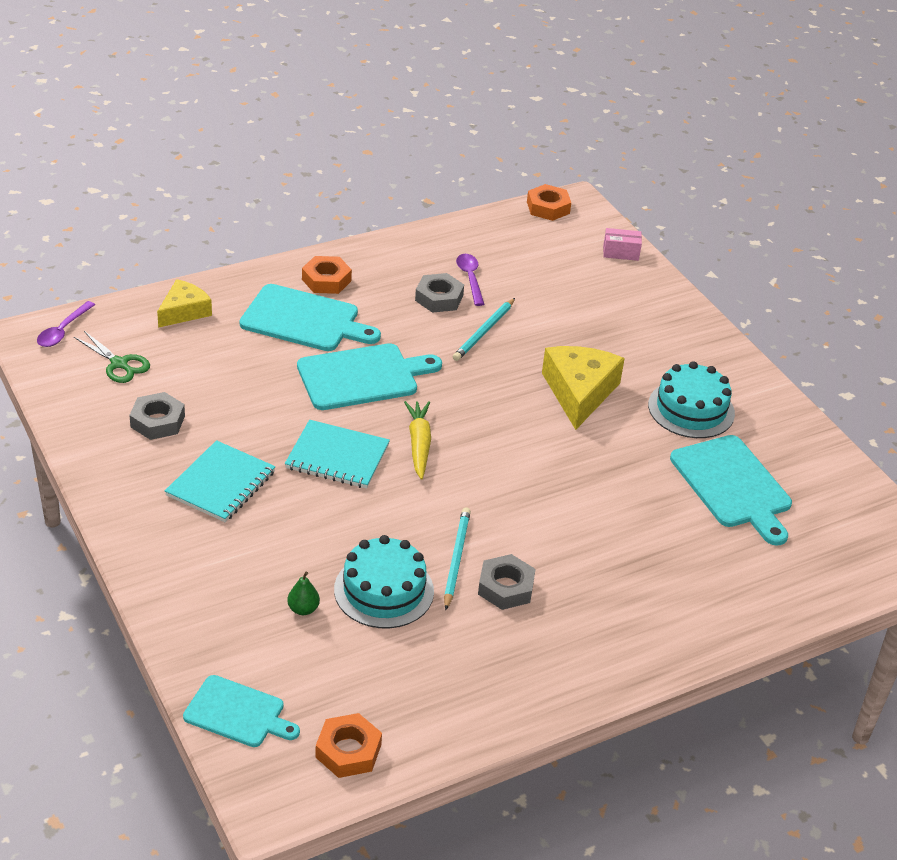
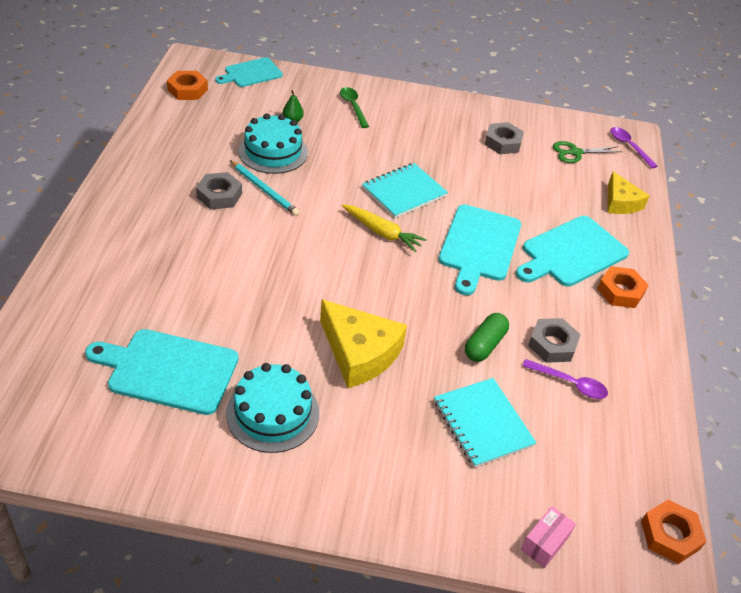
camera: 125 degrees right, 5 degrees up
(213, 572) = (353, 107): none -> green spoon
(221, 484) = (422, 139): turquoise notebook -> turquoise notebook (482, 423)
(484, 331) = (484, 345): turquoise pencil -> green capsule

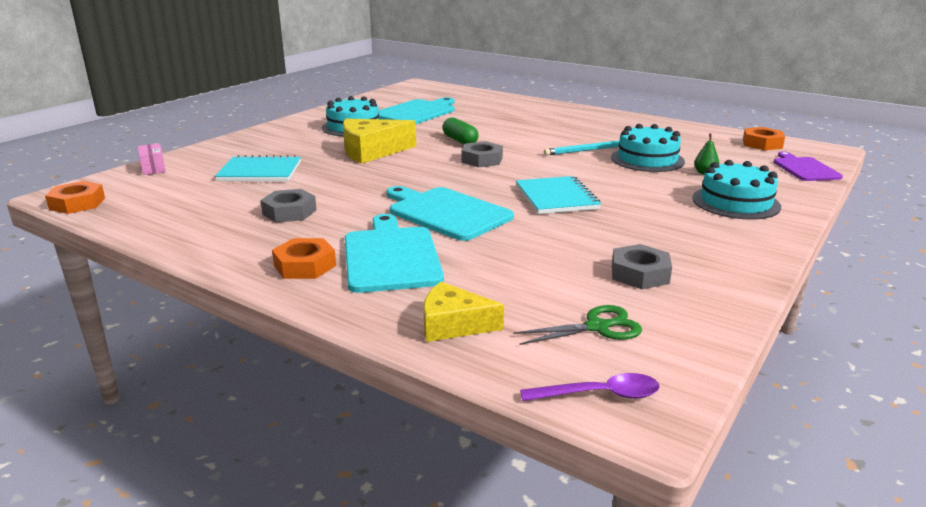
camera: 120 degrees right, 20 degrees down
(219, 195) = (586, 137): grey nut -> grey nut (482, 160)
(251, 73) = (804, 168): turquoise cutting board -> purple cutting board
(353, 107) = (735, 202): green spoon -> turquoise cake
(382, 233) = (499, 179): yellow carrot -> none
(484, 345) = (326, 188): green capsule -> green capsule (460, 140)
(570, 383) = (243, 208): purple spoon -> none
(575, 153) = (597, 327): green scissors -> green scissors turned 60 degrees clockwise

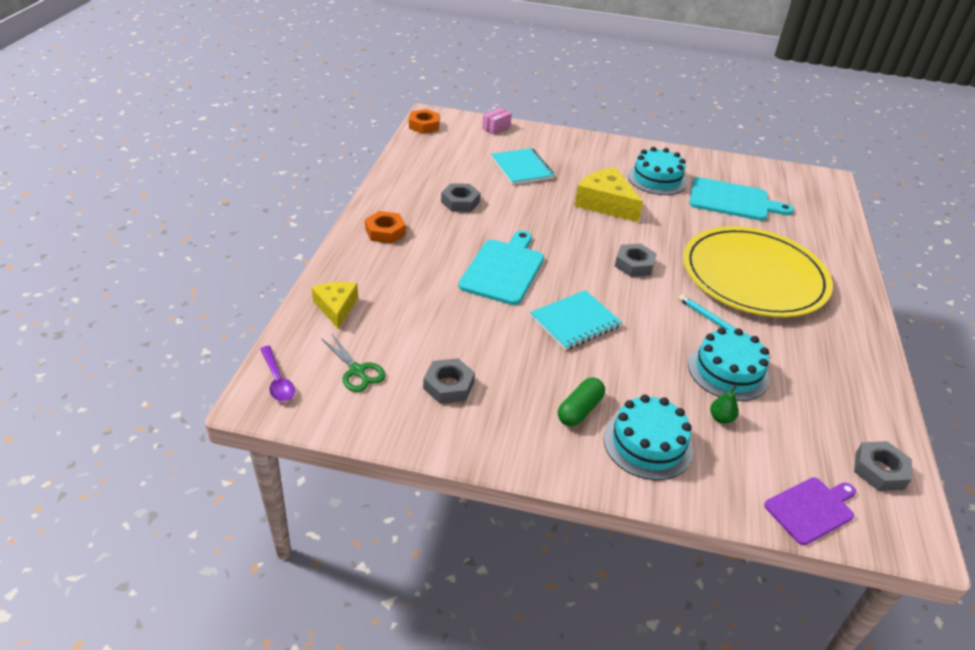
camera: 65 degrees right, 15 degrees up
(391, 256) = (416, 261): turquoise cutting board -> none
(460, 140) = (675, 242): green capsule -> green capsule (579, 410)
(528, 128) = (753, 276): none -> yellow plate
(762, 144) = (879, 470): orange nut -> grey nut

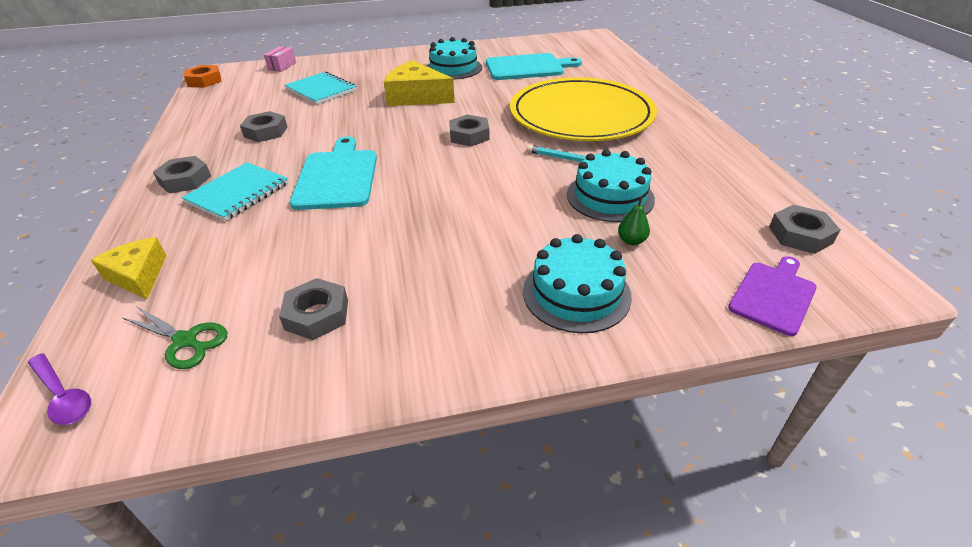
camera: 20 degrees left, 0 degrees up
(385, 231) = (185, 180): orange nut -> grey nut
(575, 322) = (436, 201): turquoise notebook -> turquoise notebook (238, 193)
(579, 410) = (485, 285): green capsule -> none

